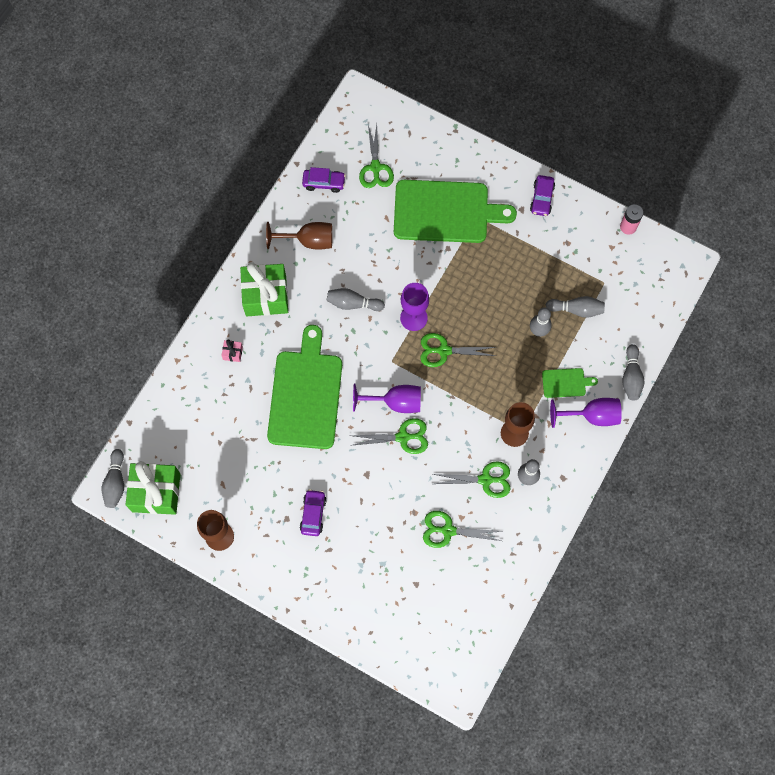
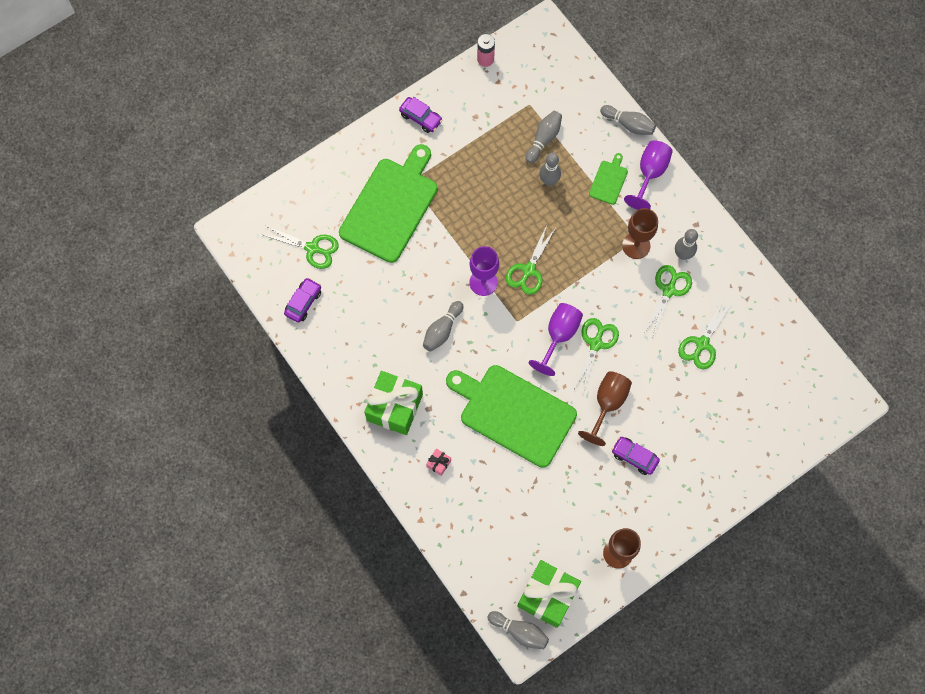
camera: 65 degrees left, 0 degrees up
(308, 241) = (357, 343): brown goblet -> brown goblet (607, 404)

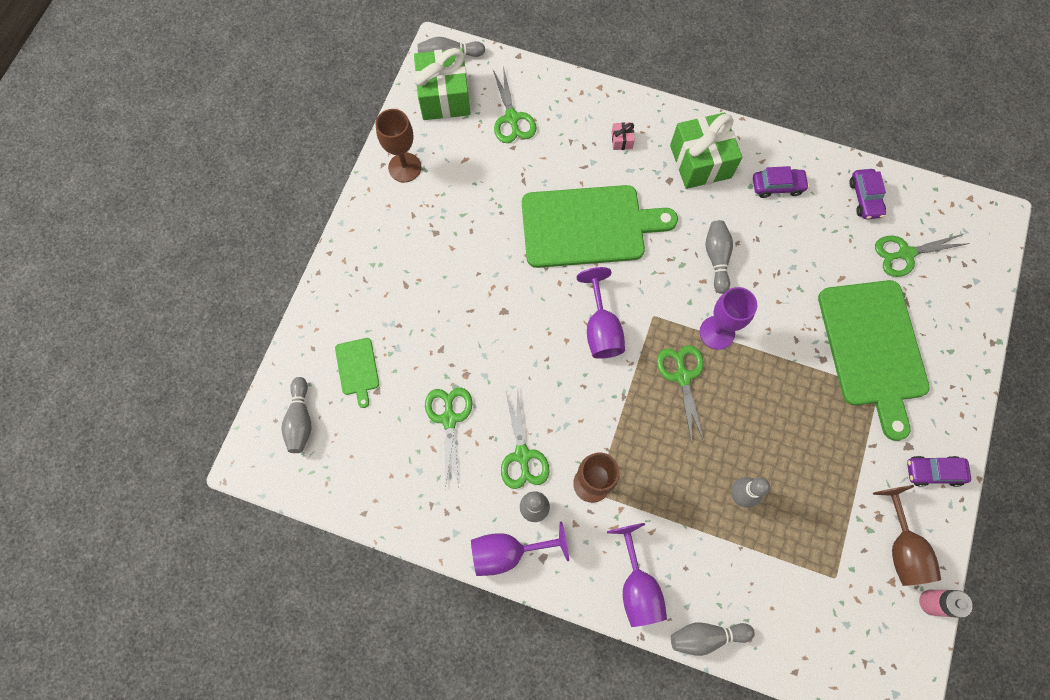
camera: 145 degrees right, 0 degrees up
(543, 139) = (785, 543): grey bowling pin -> grey bowling pin (300, 420)
(596, 344) = (558, 345): green scissors -> green scissors (512, 118)
(607, 404) = (505, 293): brown goblet -> brown goblet (901, 548)
(608, 181) = (676, 543): green cutting board -> green cutting board (357, 368)
(634, 457) = (445, 260): purple car -> purple car (777, 186)
(716, 241) = (508, 552): none -> purple goblet

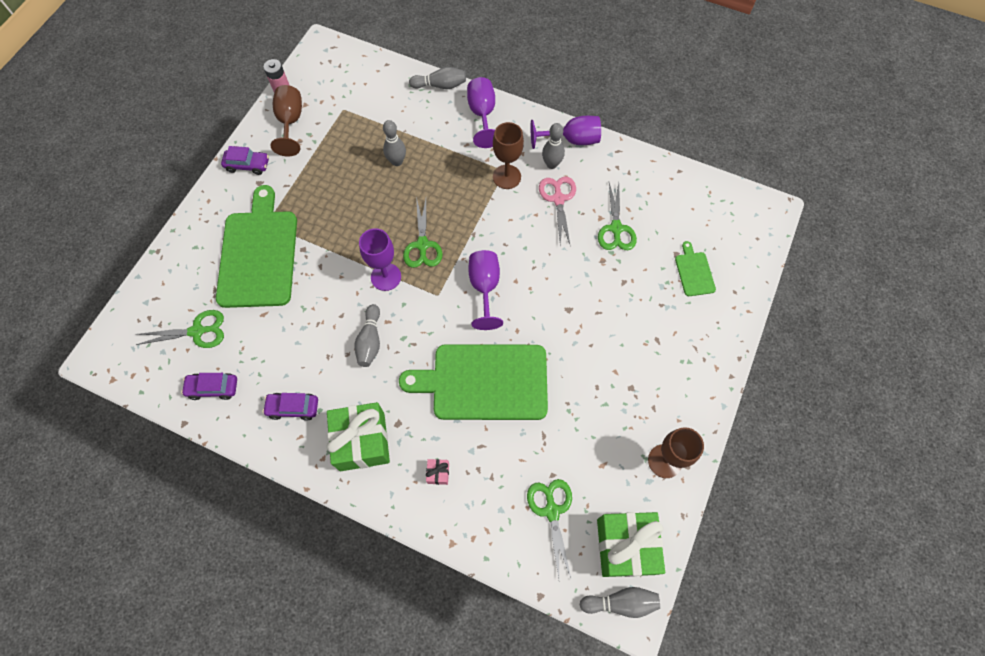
camera: 175 degrees left, 5 degrees down
(300, 420) = (737, 237): grey bowling pin -> none
(522, 455) = (558, 199): green scissors -> pink scissors
(864, 198) = (213, 388): purple car -> purple car turned 90 degrees counterclockwise

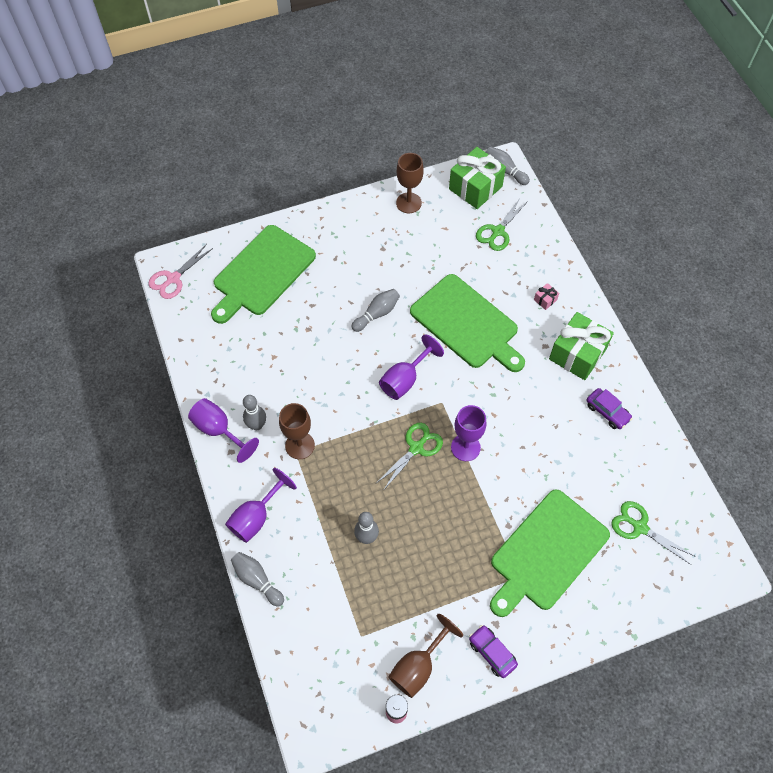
camera: 135 degrees left, 5 degrees down
(213, 388) = (655, 472): purple car -> none
(370, 341) = (517, 411): grey bowling pin -> grey bowling pin (377, 314)
(558, 199) = (284, 395): pink scissors -> pink scissors (173, 278)
(616, 228) = (273, 340): green scissors -> none
(694, 272) = (262, 273): green cutting board -> green cutting board, size x2.31

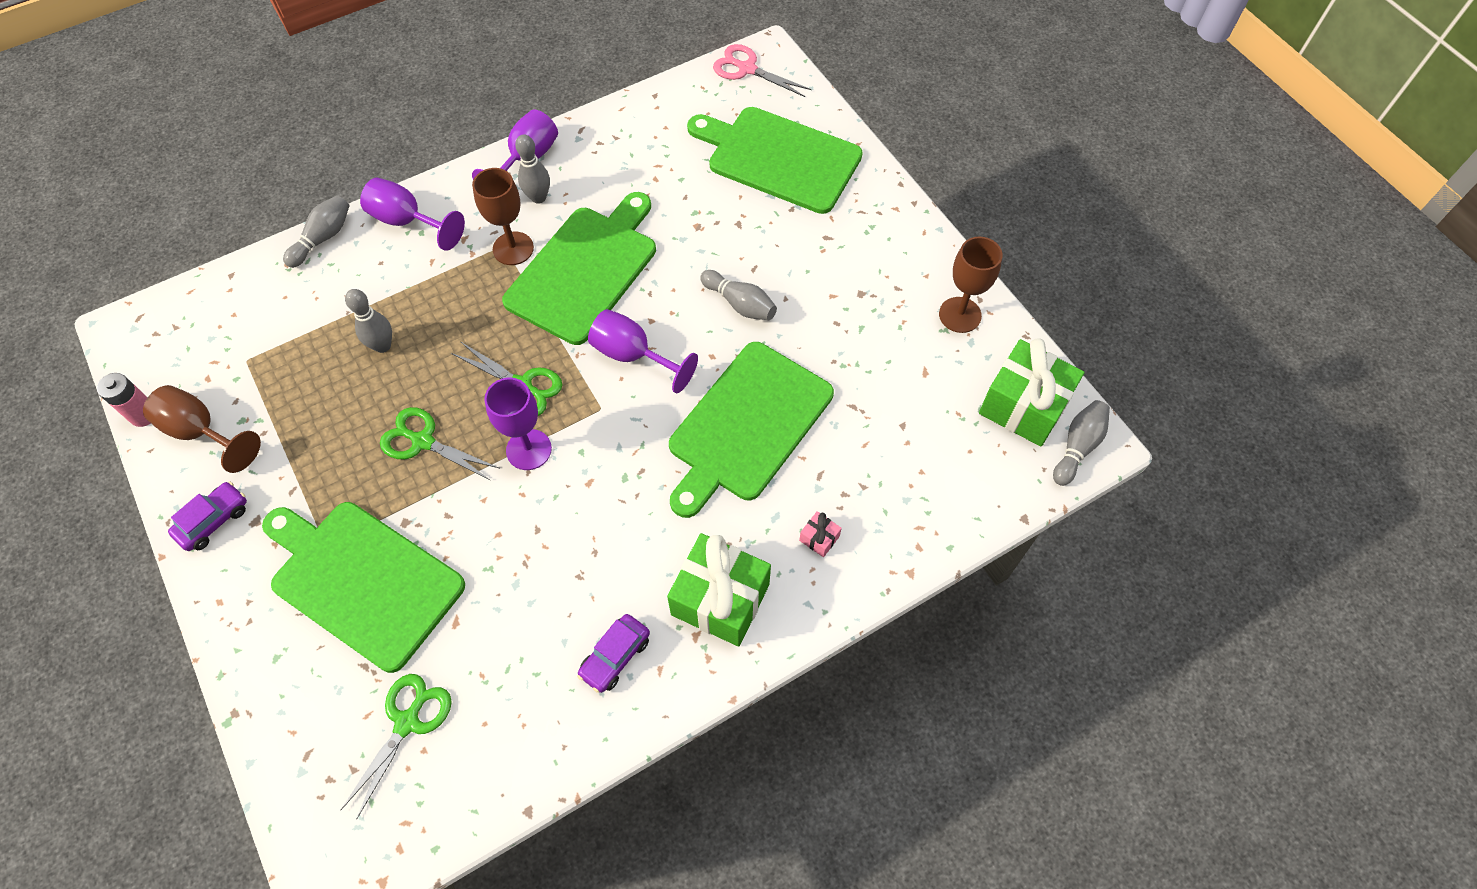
camera: 80 degrees right, 0 degrees up
(329, 401) = (584, 270): none -> green cutting board
(497, 231) = (941, 450): green scissors -> green scissors (423, 441)

